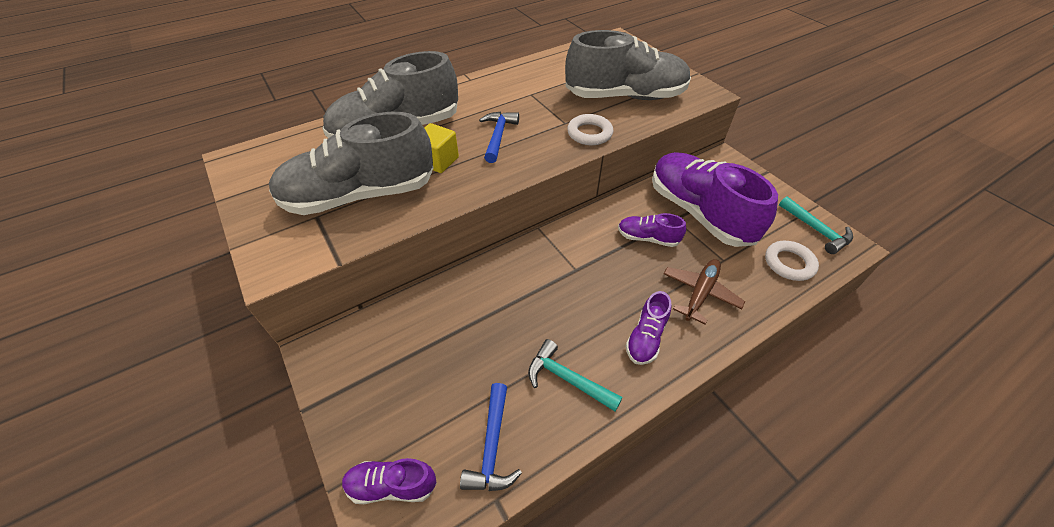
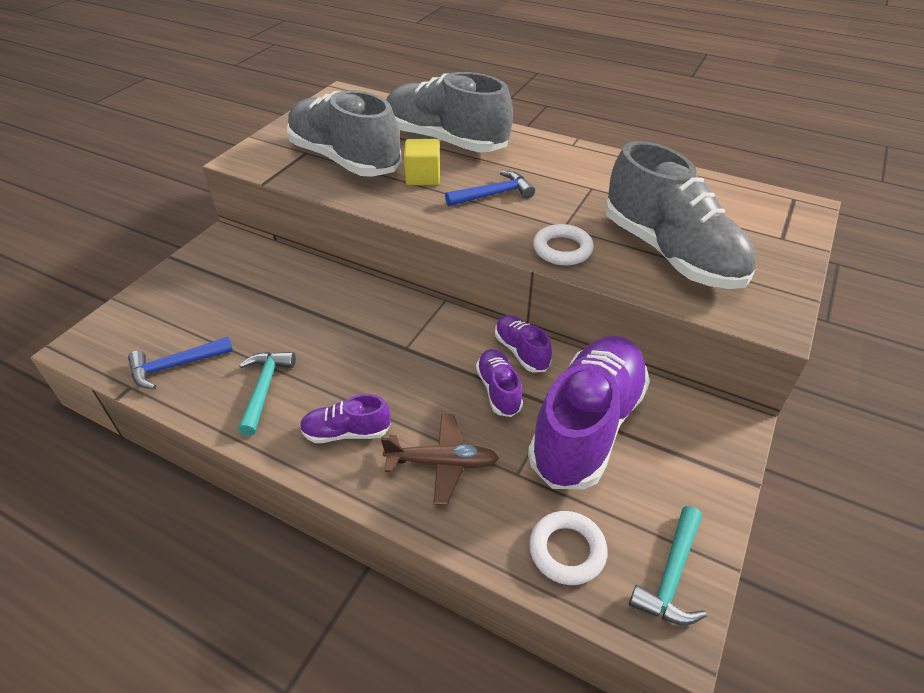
camera: 60 degrees right, 5 degrees down
(392, 485) = (125, 326): purple shoe -> purple shoe (521, 351)

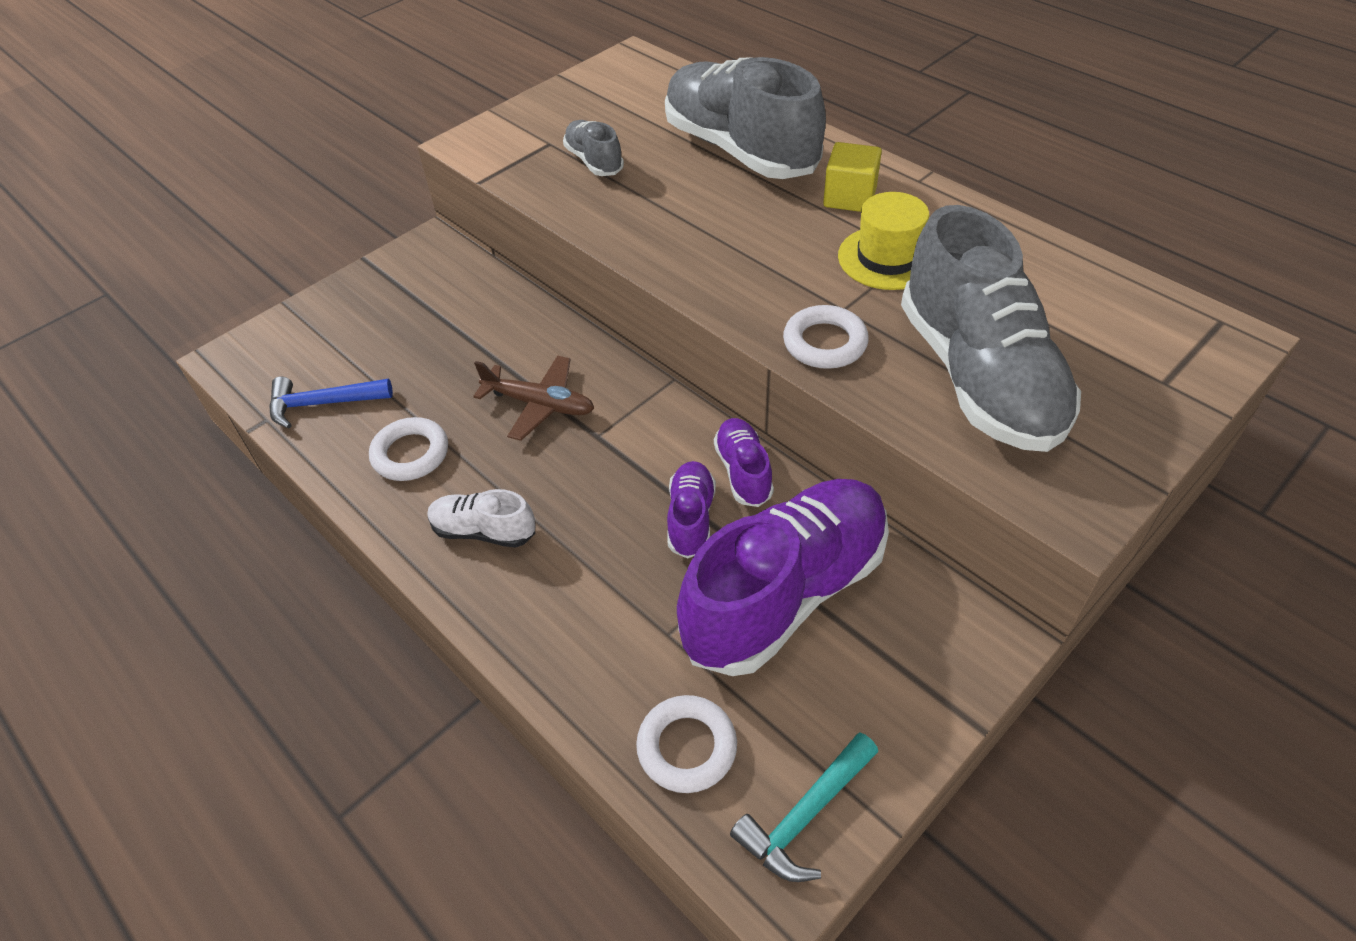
camera: 20 degrees right, 5 degrees up
(264, 388) = (410, 454): turquoise hammer -> white ring
(345, 160) = (594, 161): grey shoe -> grey shoe, size x0.46
(346, 432) = (484, 531): purple shoe -> white shoe
(423, 177) = (685, 202): yellow cube -> yellow cube (849, 197)
(442, 463) = (581, 598): brown plane -> brown plane (540, 404)
(494, 194) = (769, 244): blue hammer -> none
(576, 192) = (887, 258): none -> yellow hat

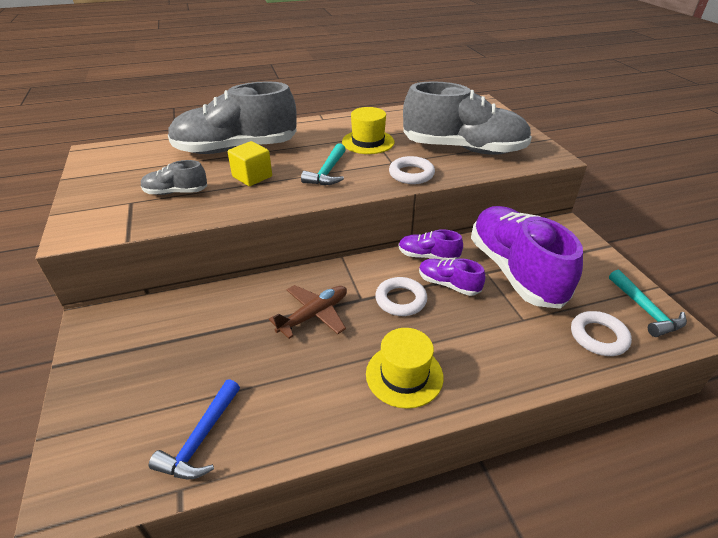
camera: 65 degrees left, 10 degrees down
(410, 454) = (304, 395): white ring -> white ring (400, 300)
(484, 531) = (404, 375): white shoe -> yellow hat
(751, 257) = (327, 172): none -> turquoise hammer
(849, 197) = (314, 136): yellow cube -> yellow cube (252, 176)

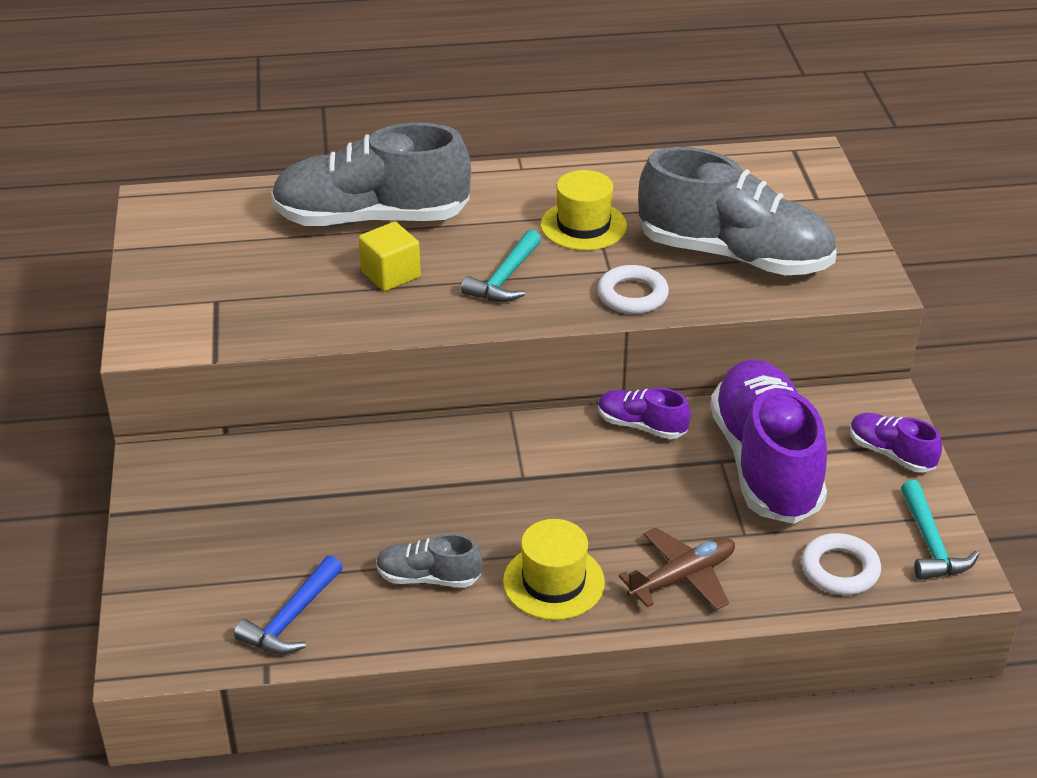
camera: 10 degrees right, 0 degrees up
(176, 192) = (278, 290): grey shoe -> grey shoe (428, 577)
(314, 315) = (452, 491): brown plane -> brown plane (682, 577)
(400, 300) = (579, 485): white ring -> none
(448, 284) = (656, 472): purple shoe -> purple shoe (891, 454)

